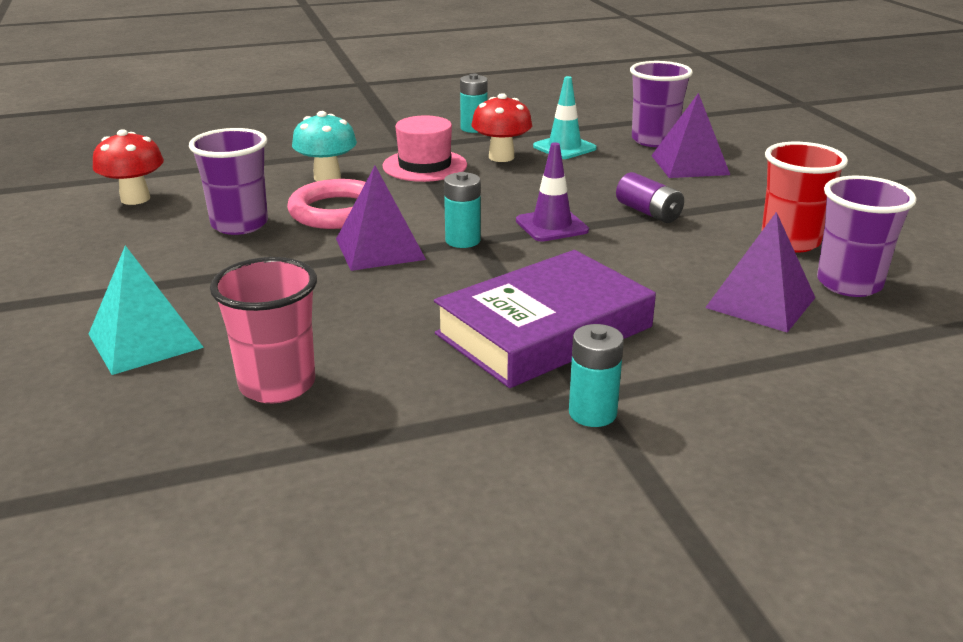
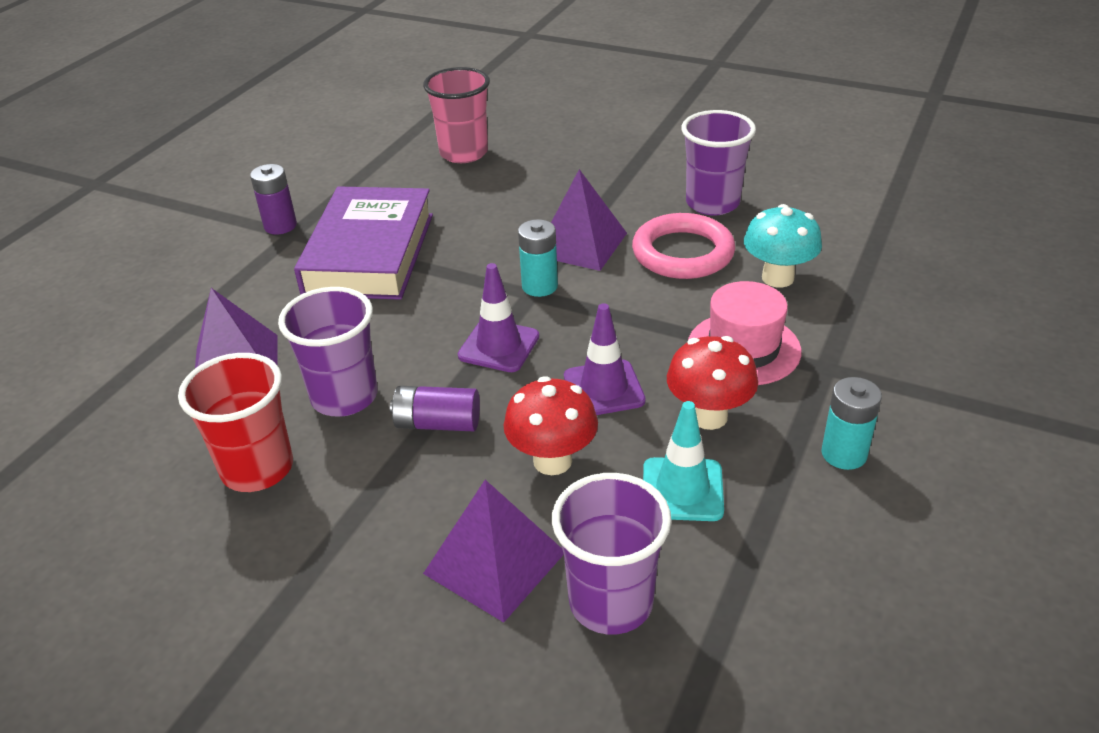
camera: 135 degrees right, 10 degrees up
(135, 199) = (830, 176): red mushroom -> red mushroom (552, 461)
(145, 340) = (572, 132): turquoise pyramid -> none
(529, 185) = (603, 389): none -> purple traffic cone
(592, 413) = (280, 226): turquoise battery -> purple battery
(849, 284) = (167, 436): purple cup -> purple cup (344, 397)

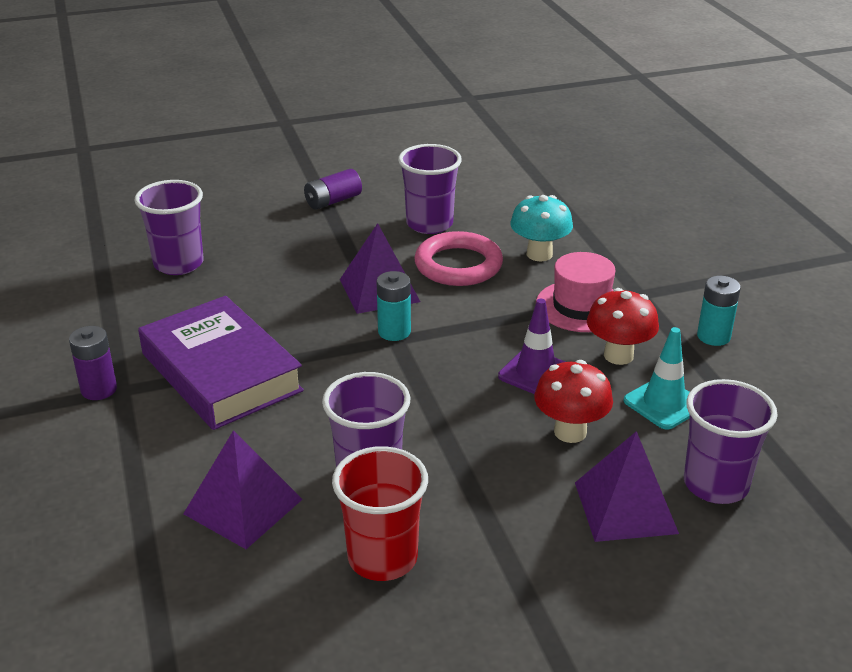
camera: 45 degrees left, 5 degrees down
(437, 423) = (463, 454): purple battery -> purple battery (333, 201)
(464, 153) = (178, 264): pink cup -> purple cup
(499, 346) = (427, 384): purple traffic cone -> none

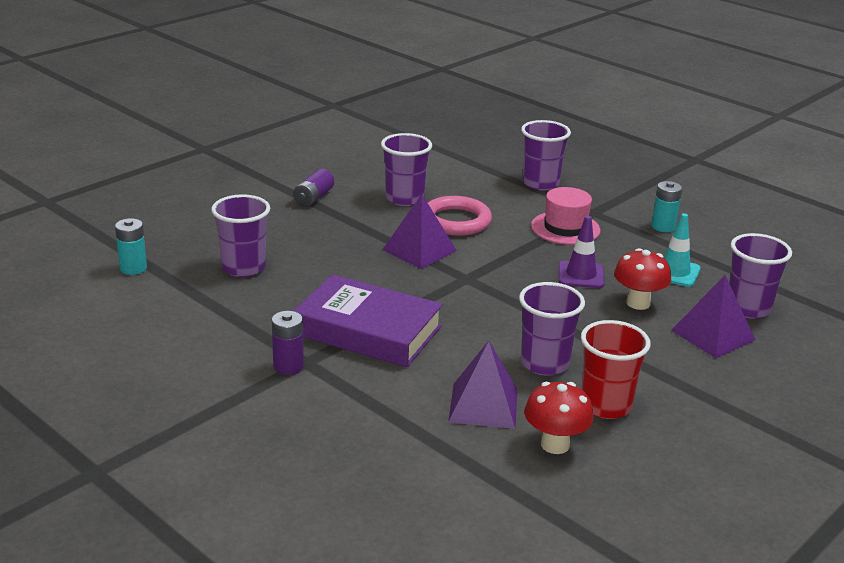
camera: 30 degrees left, 5 degrees down
(394, 332) = (460, 273): turquoise battery -> turquoise battery (133, 268)
(539, 254) = (503, 202): turquoise mushroom -> none
(611, 241) = (540, 183): none -> purple cup
(618, 355) = (619, 252): red mushroom -> red mushroom (555, 444)

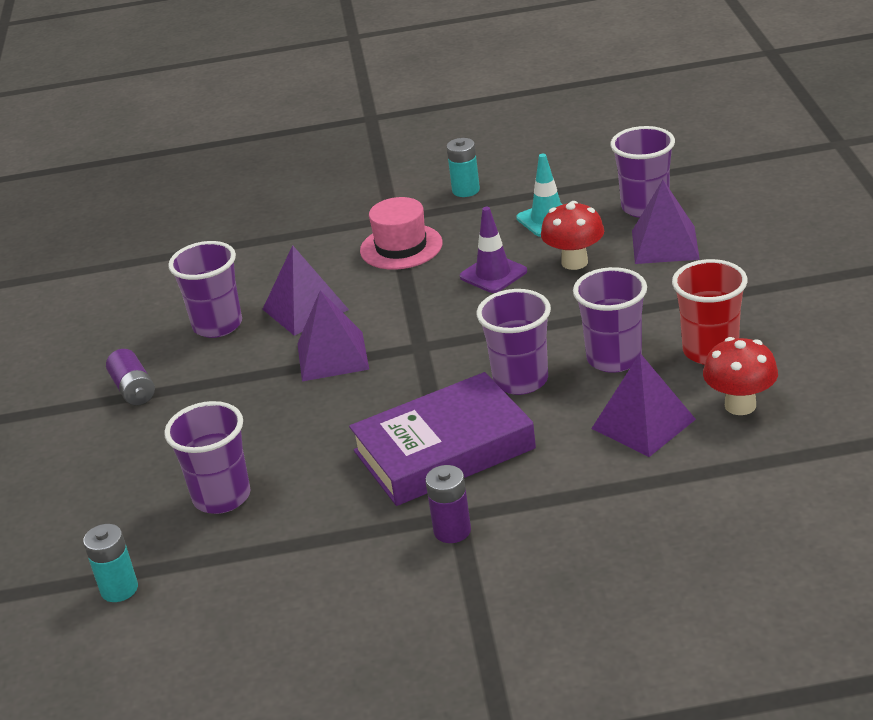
camera: 45 degrees left, 5 degrees up
(456, 221) = (305, 309): pink ring -> purple pyramid
(540, 183) = (299, 225): purple cup -> purple cup (520, 380)

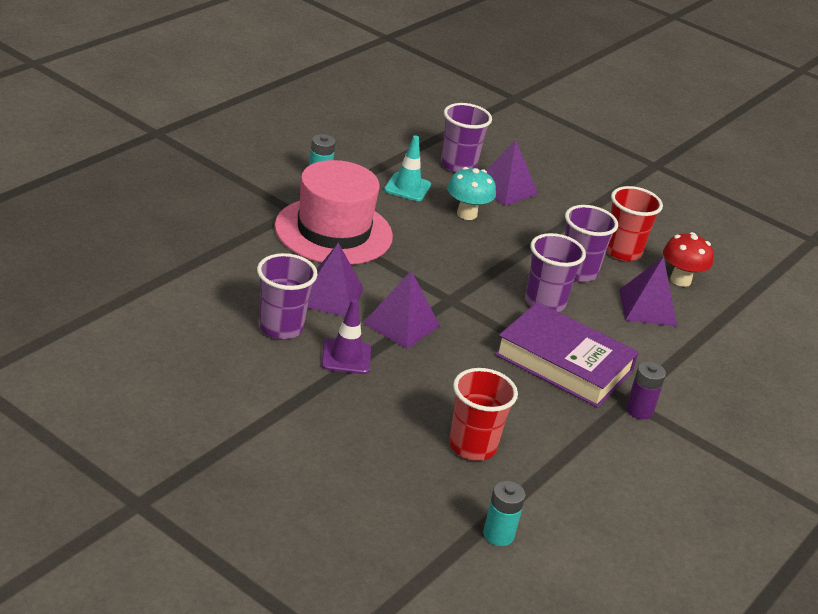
camera: 55 degrees left, 0 degrees up
(134, 390) = (289, 396): purple battery -> none
(222, 497) = (472, 446): purple cup -> red cup
(401, 247) = (333, 231): pink hat -> pink hat, size x1.69
(444, 450) = (564, 363): purple book -> purple book turned 75 degrees counterclockwise
(493, 274) = (426, 235): purple traffic cone -> purple traffic cone (346, 357)
(574, 262) = (467, 214): red mushroom -> turquoise mushroom

